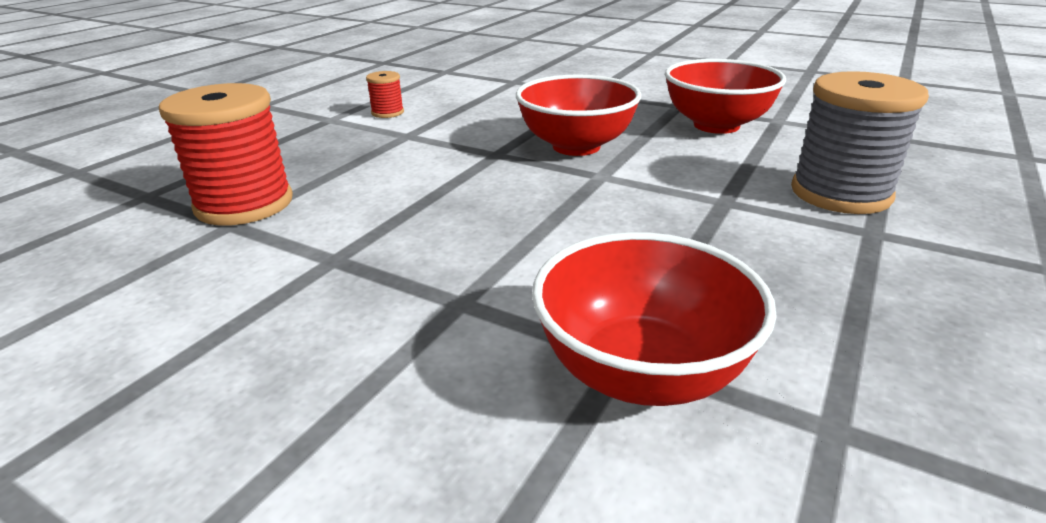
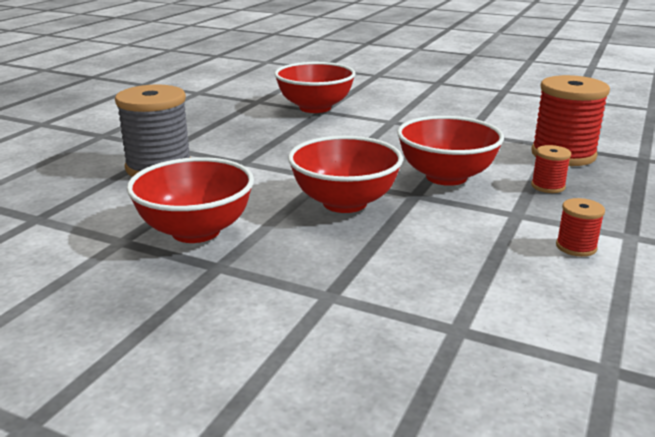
camera: 175 degrees right, 5 degrees down
(336, 160) = (548, 186): none -> red spool
(444, 173) = (446, 177): none -> red bowl

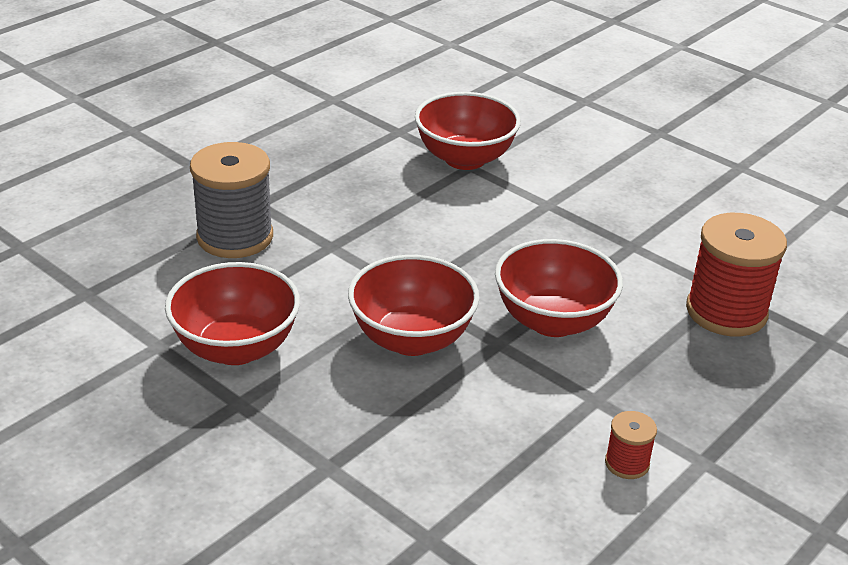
camera: 15 degrees right, 10 degrees up
(548, 186) = (665, 363): red spool -> none

